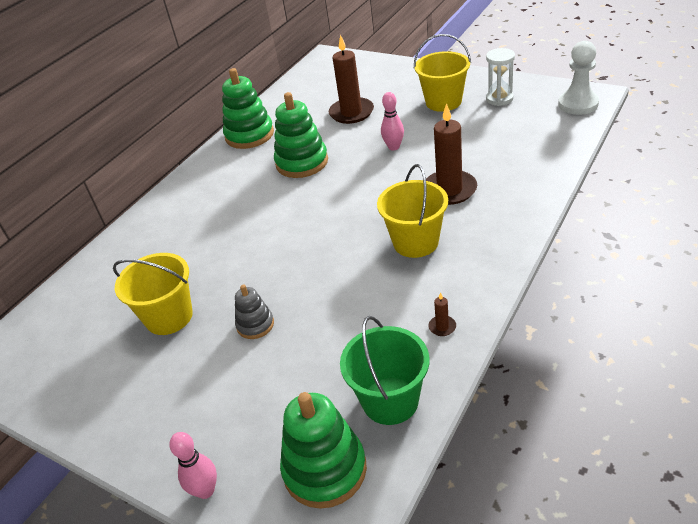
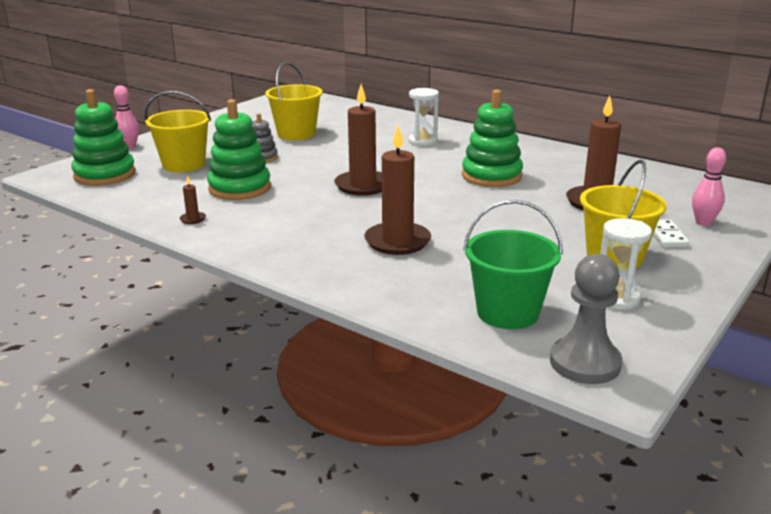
camera: 90 degrees right, 15 degrees down
(207, 213) = (423, 142): none -> white hourglass
(249, 135) = (558, 155): green stacking toy -> green stacking toy (240, 188)
(334, 230) = (363, 186): none -> brown candle
(390, 401) = (138, 196): green bucket -> green bucket (507, 313)
(394, 147) = (504, 220): pink bowling pin -> pink bowling pin (703, 223)
(403, 86) = (666, 236): none -> white domino
(415, 242) = (317, 218): yellow bucket -> yellow bucket (184, 164)
(578, 104) = (585, 363): white pawn -> grey pawn

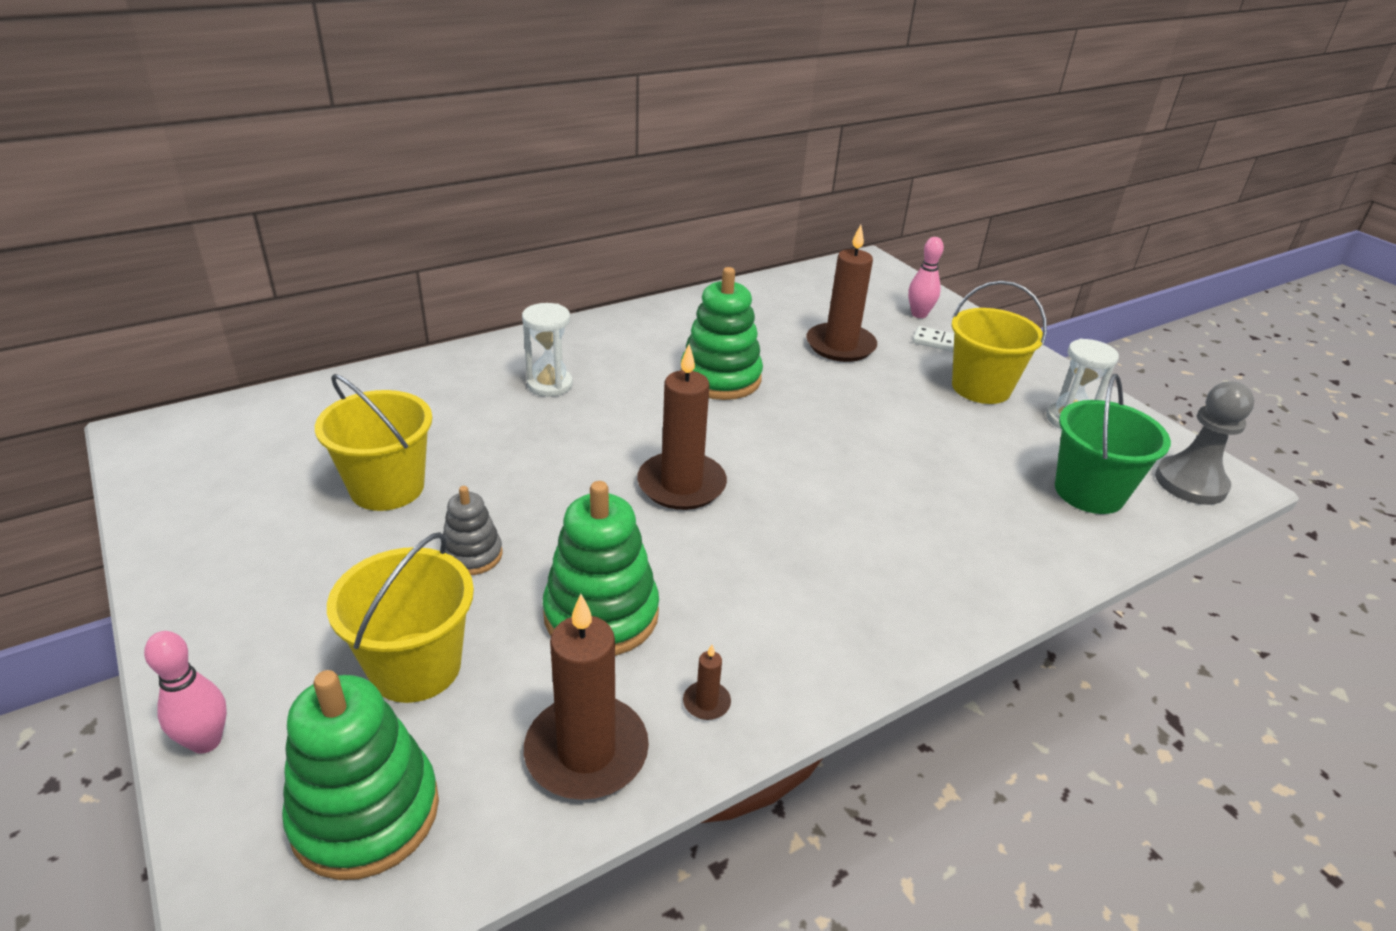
camera: 70 degrees left, 10 degrees up
(397, 241) = (887, 510): brown candle -> brown candle (586, 752)

